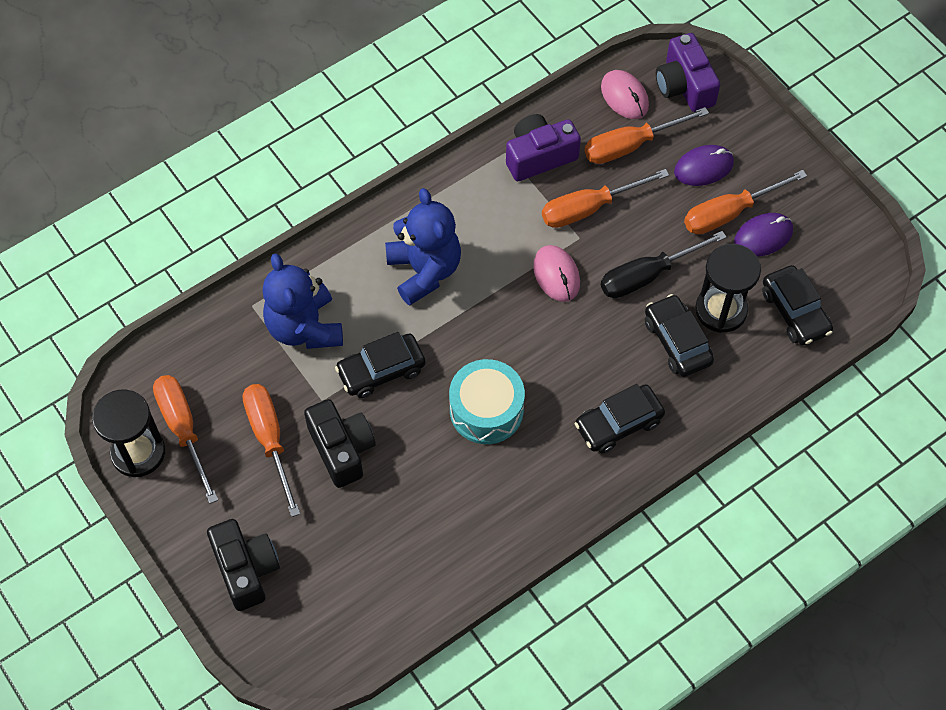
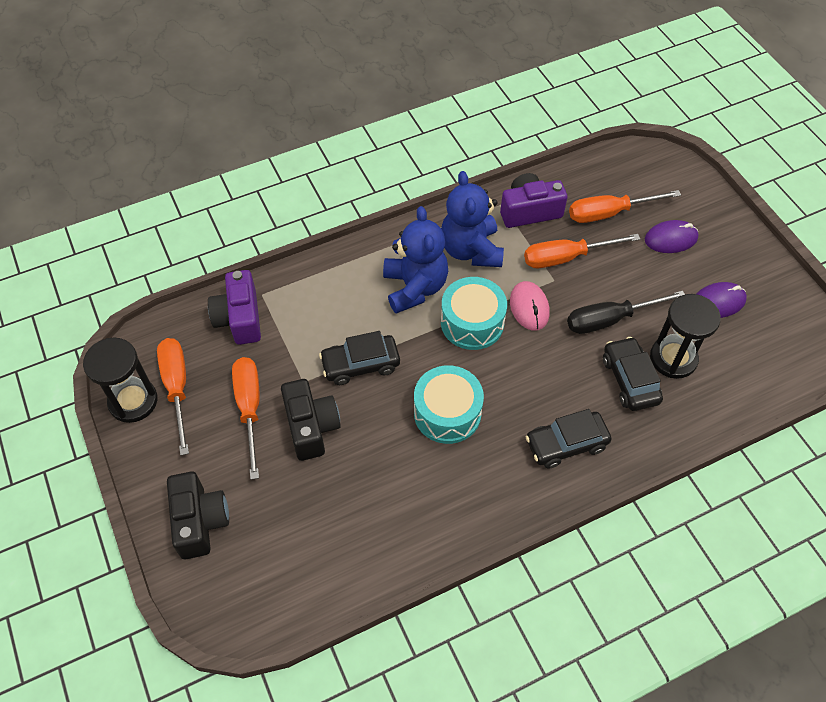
camera: 10 degrees right, 5 degrees down
(304, 327) = (302, 319): blue teddy bear -> blue teddy bear (471, 250)
(496, 302) = (472, 322): none -> turquoise drum
(624, 96) = (609, 175): pink mouse -> none
(684, 86) = (661, 173): purple camera -> purple camera (239, 318)
(729, 213) = (690, 279): orange screwdriver -> none
(795, 312) = (741, 370): black car -> none

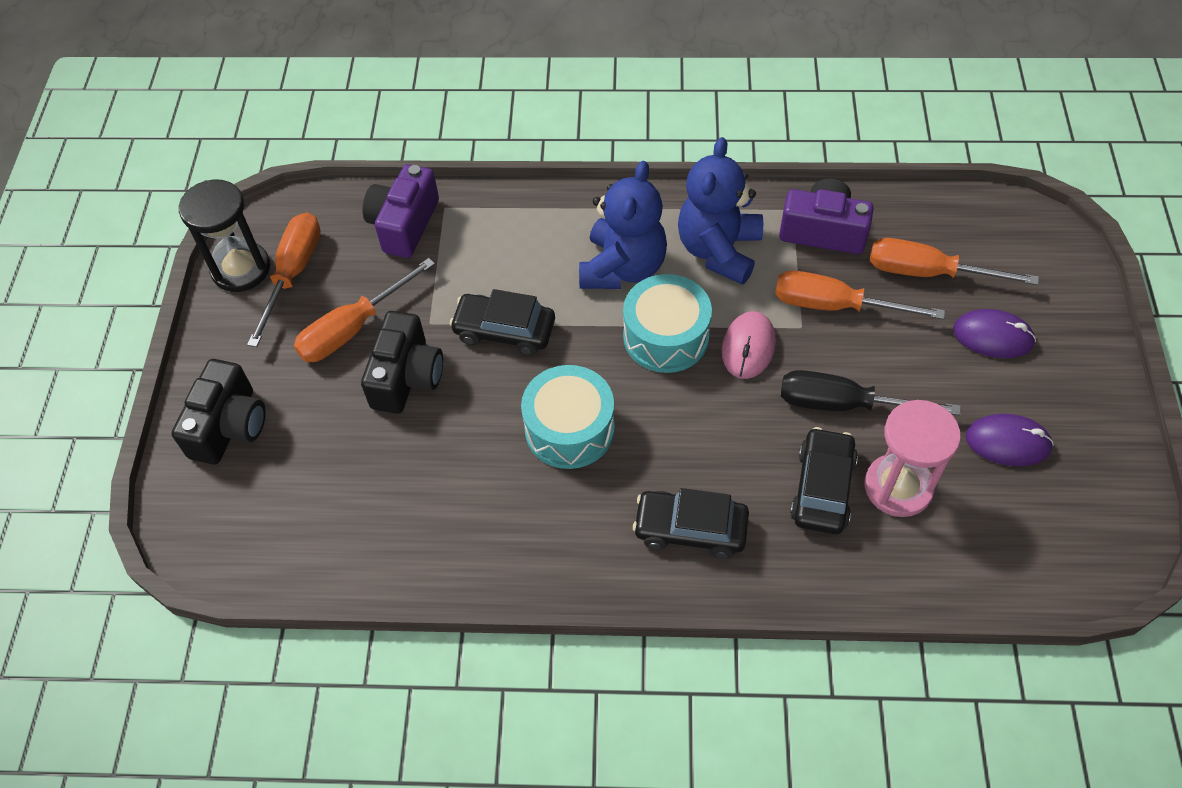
camera: 30 degrees right, 0 degrees up
(249, 409) = (353, 328): orange screwdriver -> orange screwdriver turned 150 degrees counterclockwise
(673, 358) = (898, 487): black hourglass -> pink hourglass

